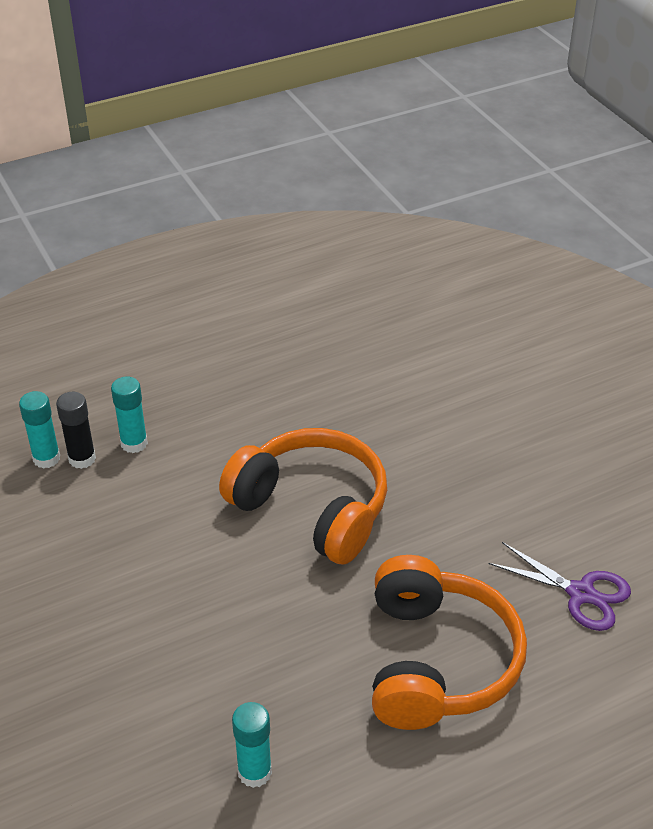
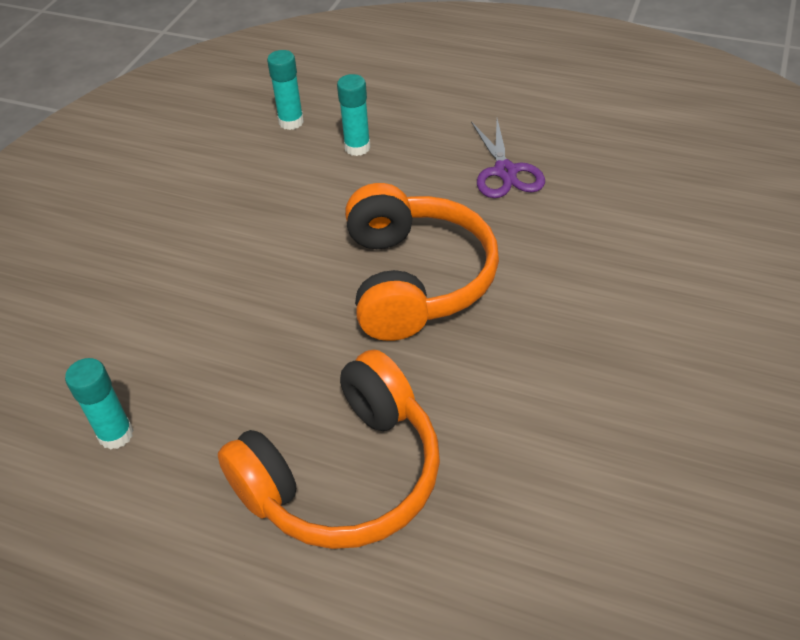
camera: 50 degrees right, 5 degrees up
(82, 459) = (311, 136): black glue stick -> none
(581, 593) = (546, 531): purple scissors -> purple scissors (505, 172)

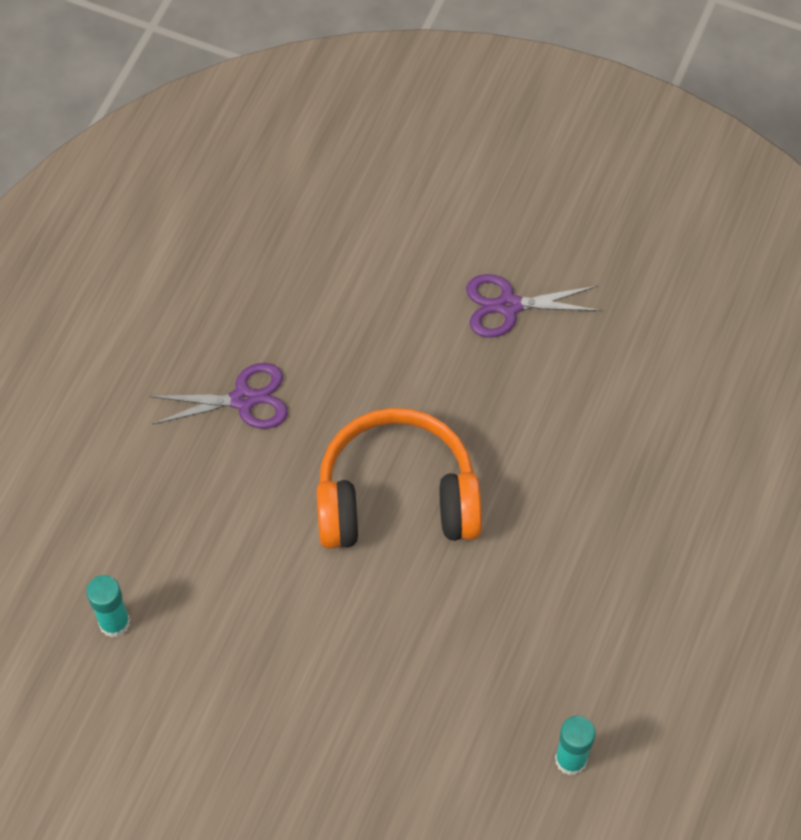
camera: 90 degrees left, 15 degrees up
(344, 475) = (618, 564): orange headphones -> none
(357, 147) = (177, 548): turquoise glue stick -> none
(665, 358) = (508, 306): none -> purple scissors

